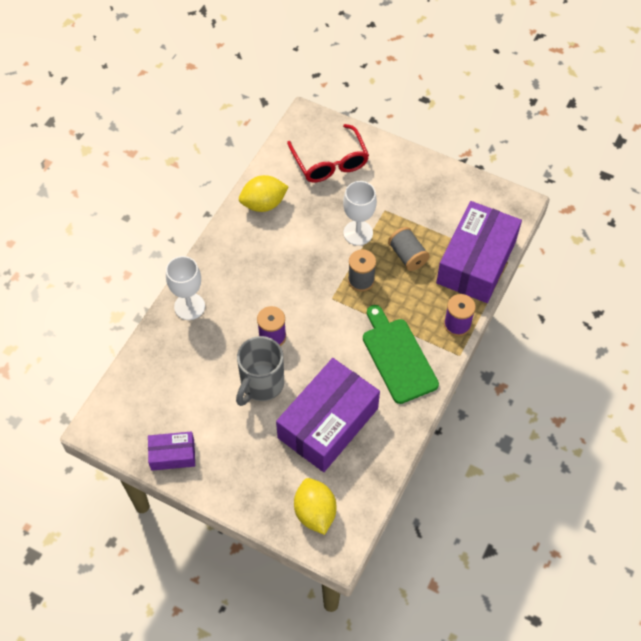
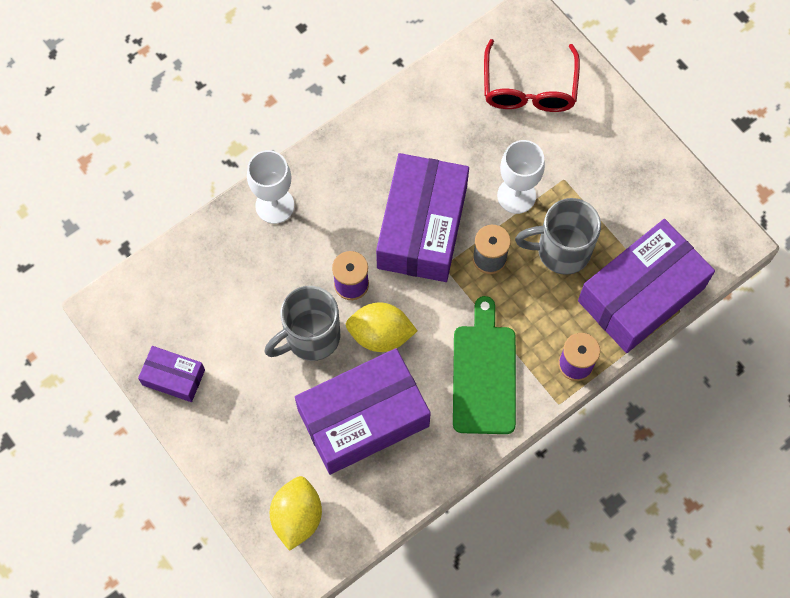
camera: 25 degrees right, 10 degrees up
(263, 204) = (422, 110): yellow lemon -> yellow lemon (380, 335)
(303, 279) = (422, 227): none -> purple box
(407, 256) = (561, 250): grey spool -> grey mug

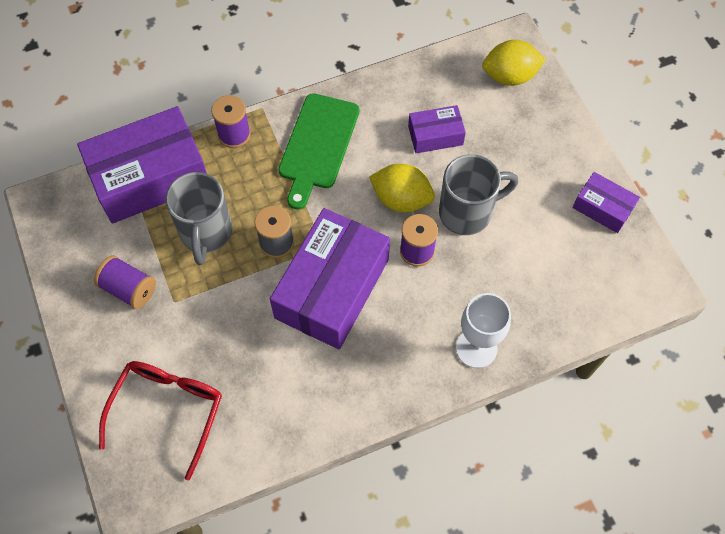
camera: 165 degrees left, 5 degrees down
(297, 517) = (510, 76): yellow lemon -> yellow lemon turned 60 degrees clockwise
(363, 418) = (435, 135): purple box -> purple box, size x0.49
(516, 195) = (227, 296): white goblet -> none
(561, 250) = (206, 233): grey mug -> grey mug turned 75 degrees clockwise
(610, 180) = (129, 289): none -> purple spool

